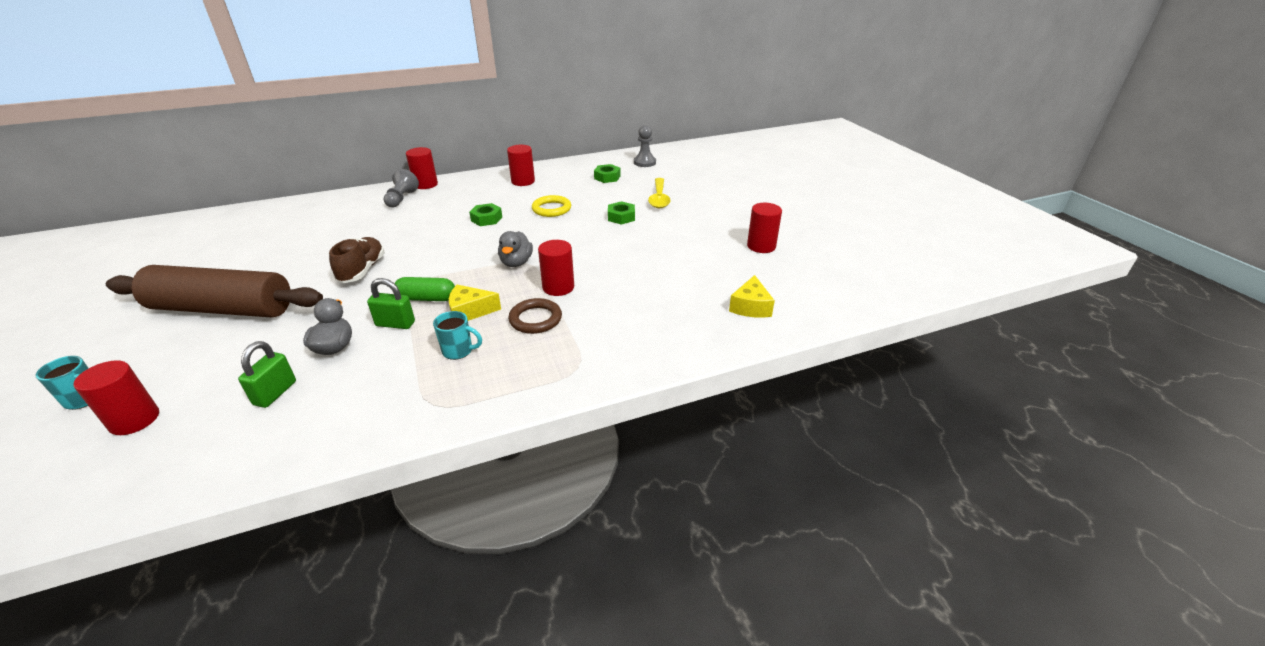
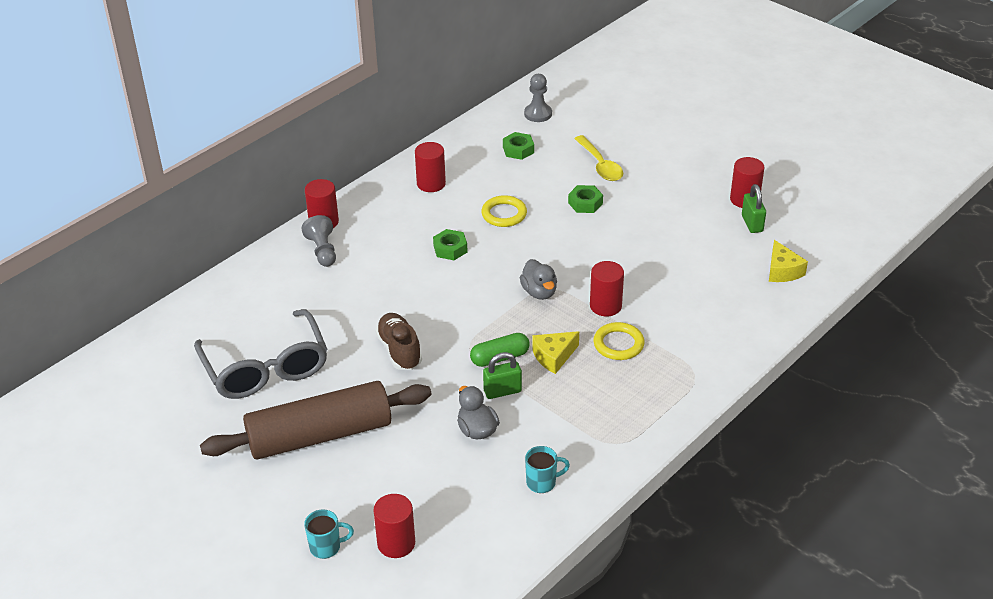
camera: 25 degrees left, 5 degrees up
(261, 254) = (266, 368): none -> grey glasses
(275, 393) = (480, 482): green padlock -> green padlock (752, 223)
(458, 351) = (586, 395): turquoise mug -> turquoise mug (542, 482)
(535, 319) = (618, 344): brown ring -> yellow ring

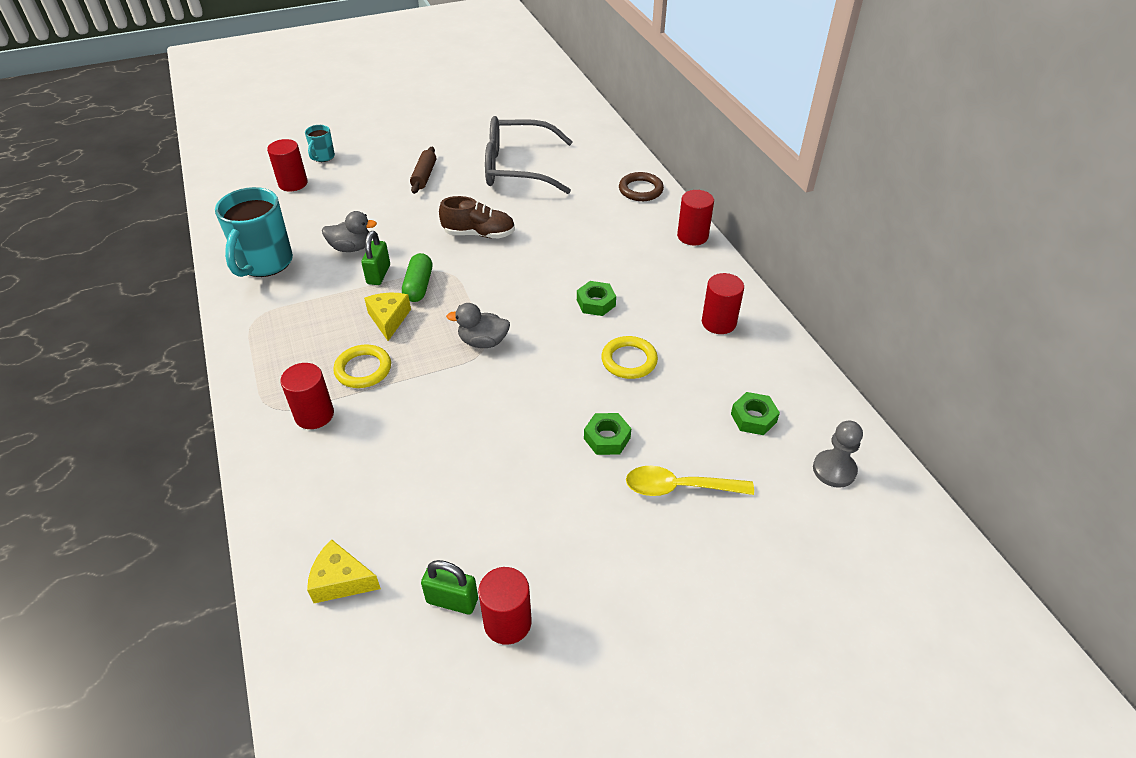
camera: 115 degrees right, 5 degrees up
(263, 271) = (640, 190): none -> brown ring
(320, 435) = (424, 176): brown rolling pin -> brown rolling pin, size x0.43
(322, 251) = (647, 226): grey pawn -> none
(542, 482) = (265, 263): turquoise mug -> turquoise mug, size x2.06
(605, 306) = (423, 382): red cylinder -> red cylinder (314, 415)

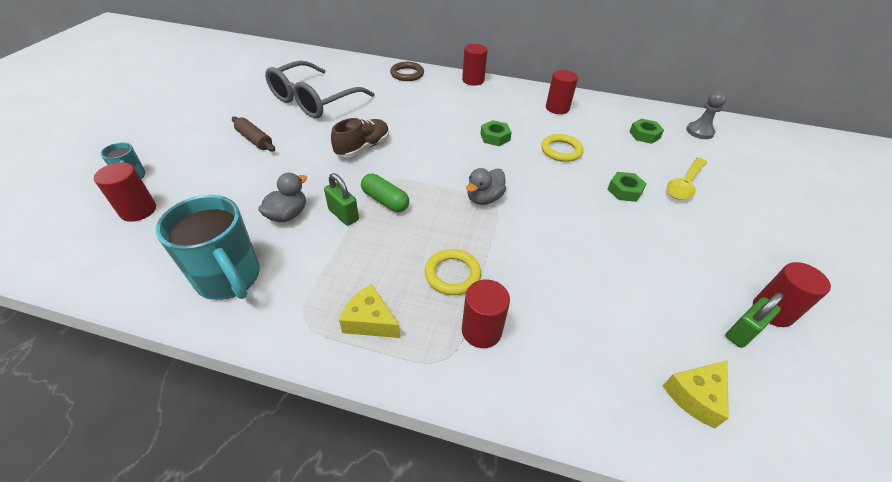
camera: 55 degrees left, 0 degrees up
(389, 319) = (406, 233): yellow cheese -> yellow cheese (370, 321)

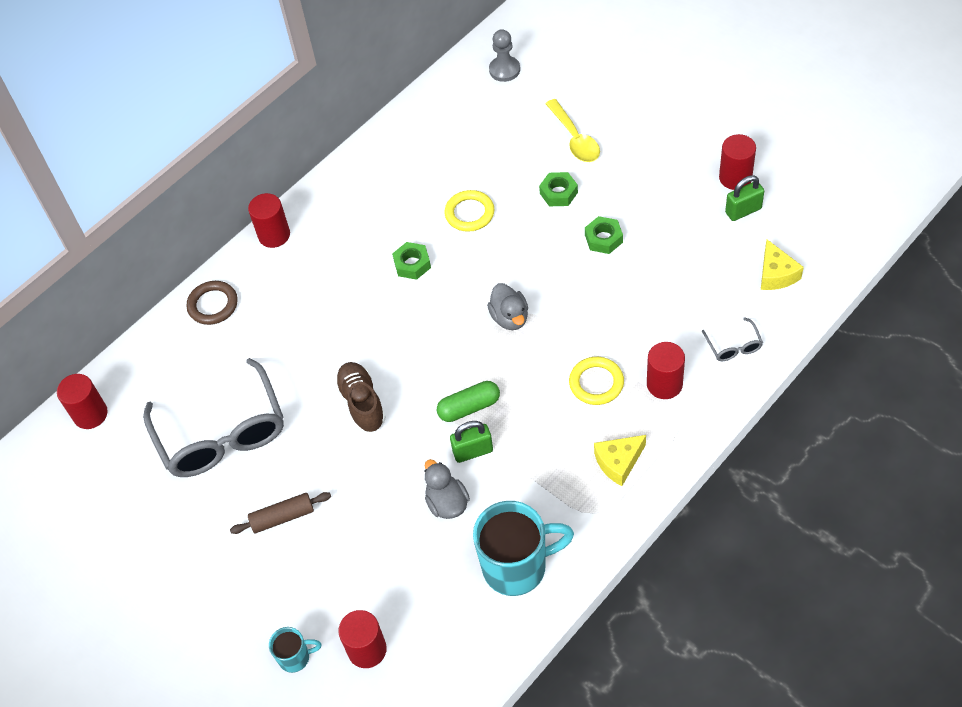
camera: 55 degrees left, 10 degrees up
(557, 108) = (389, 176): red cylinder -> red cylinder (90, 414)
(569, 383) = (733, 346): none -> grey glasses
(644, 135) = (483, 122): green nut -> green nut (603, 239)
(742, 332) = (743, 211): green padlock -> green padlock turned 75 degrees clockwise

